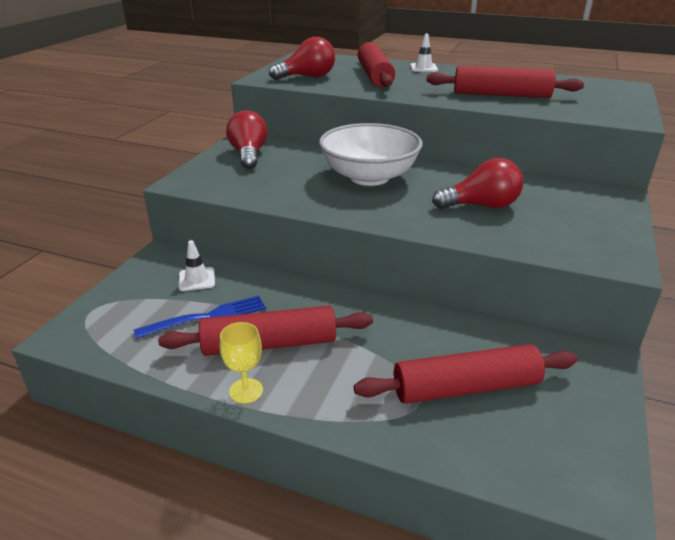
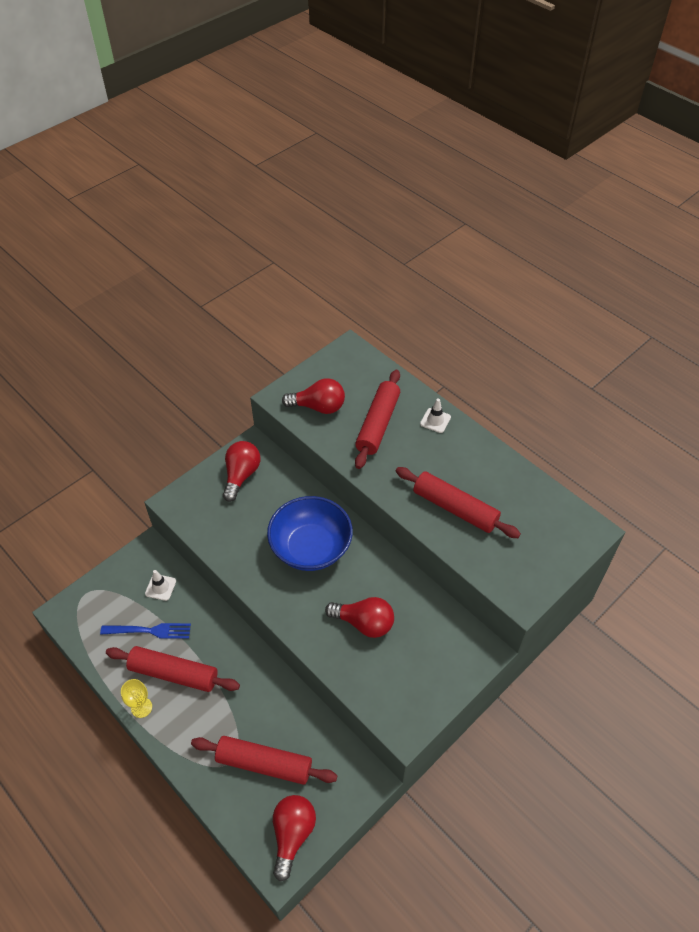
camera: 25 degrees right, 20 degrees up
(369, 177) = (311, 548): white bowl -> blue bowl
(577, 446) = (292, 834): none -> red light bulb

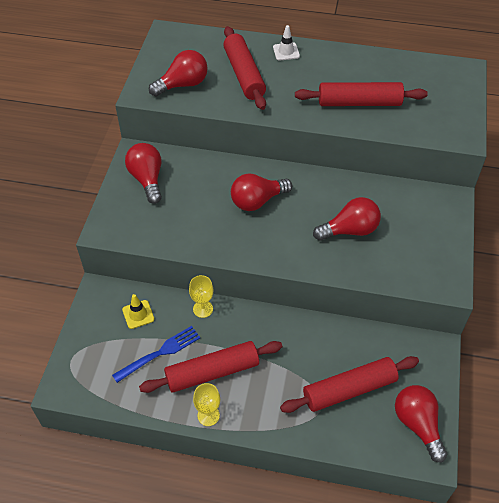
camera: 35 degrees left, 0 degrees up
(160, 587) = (138, 314): white traffic cone -> yellow traffic cone
(211, 614) = (203, 309): none -> yellow goblet
(311, 548) = (257, 201): blue bowl -> red light bulb

